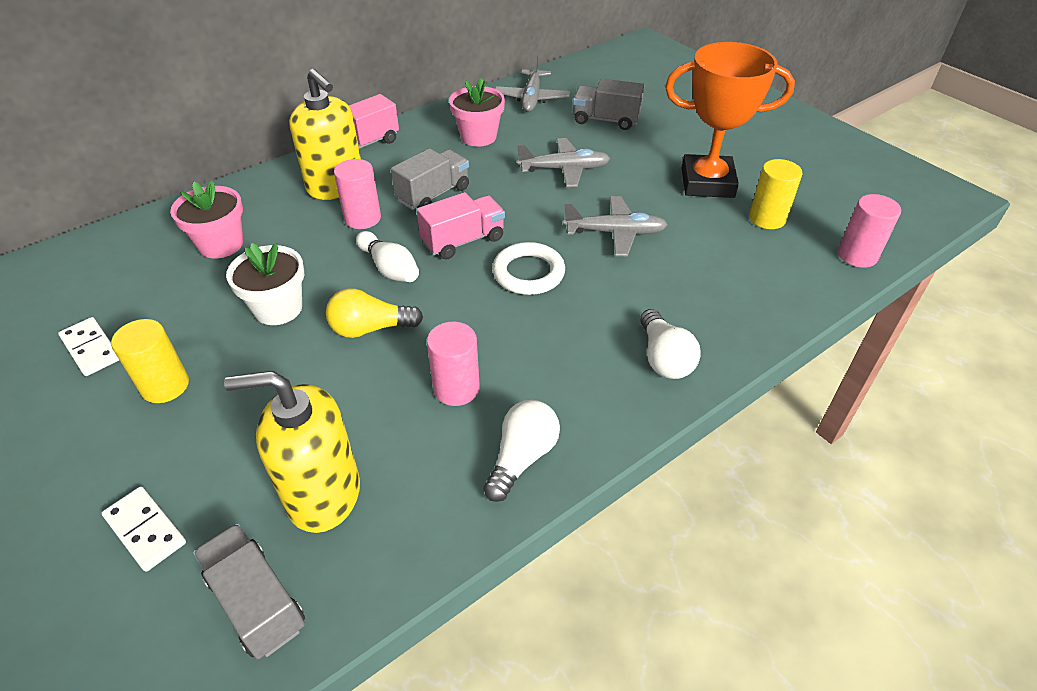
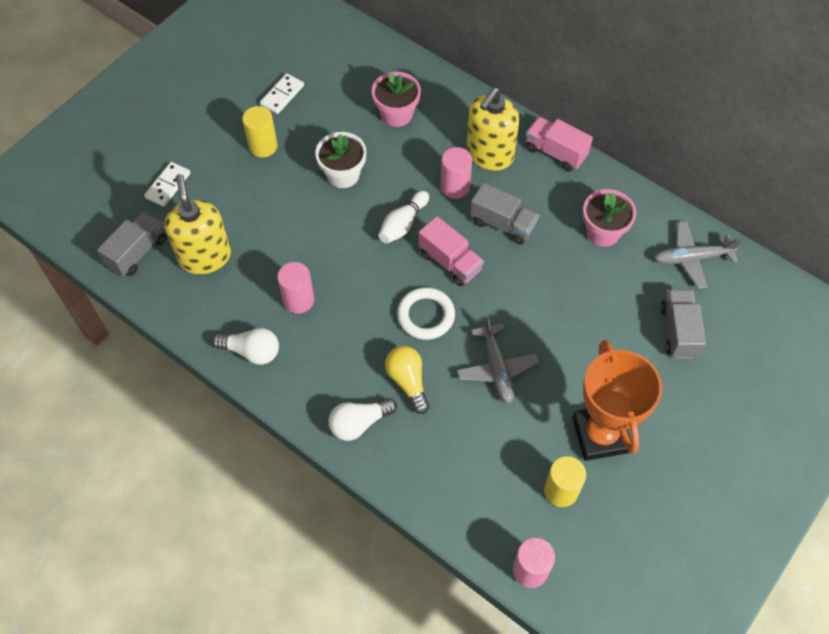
camera: 75 degrees right, 15 degrees up
(370, 328) = (339, 234): yellow light bulb -> yellow light bulb (408, 381)
(564, 169) = (576, 312): grey plane -> none

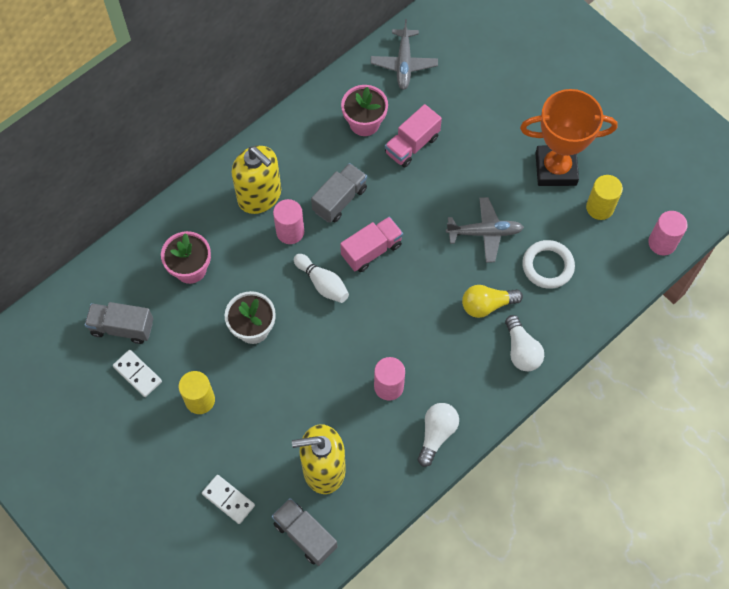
camera: 80 degrees left, 5 degrees up
(426, 315) = (424, 280): white ring -> white ring (547, 266)
(555, 152) = (270, 141): pink truck -> pink truck (412, 145)
(678, 331) = (471, 91): grey truck -> grey truck (122, 327)

